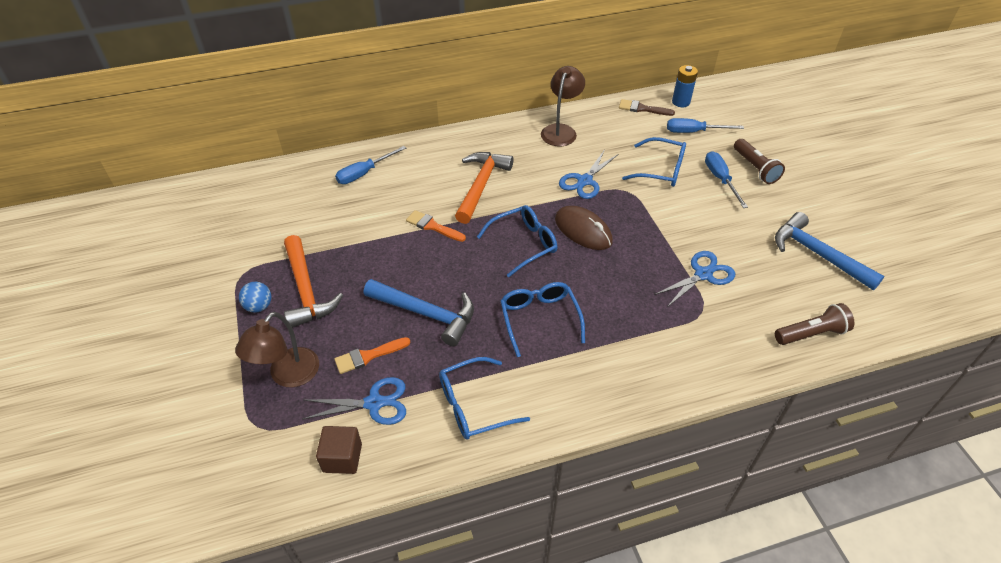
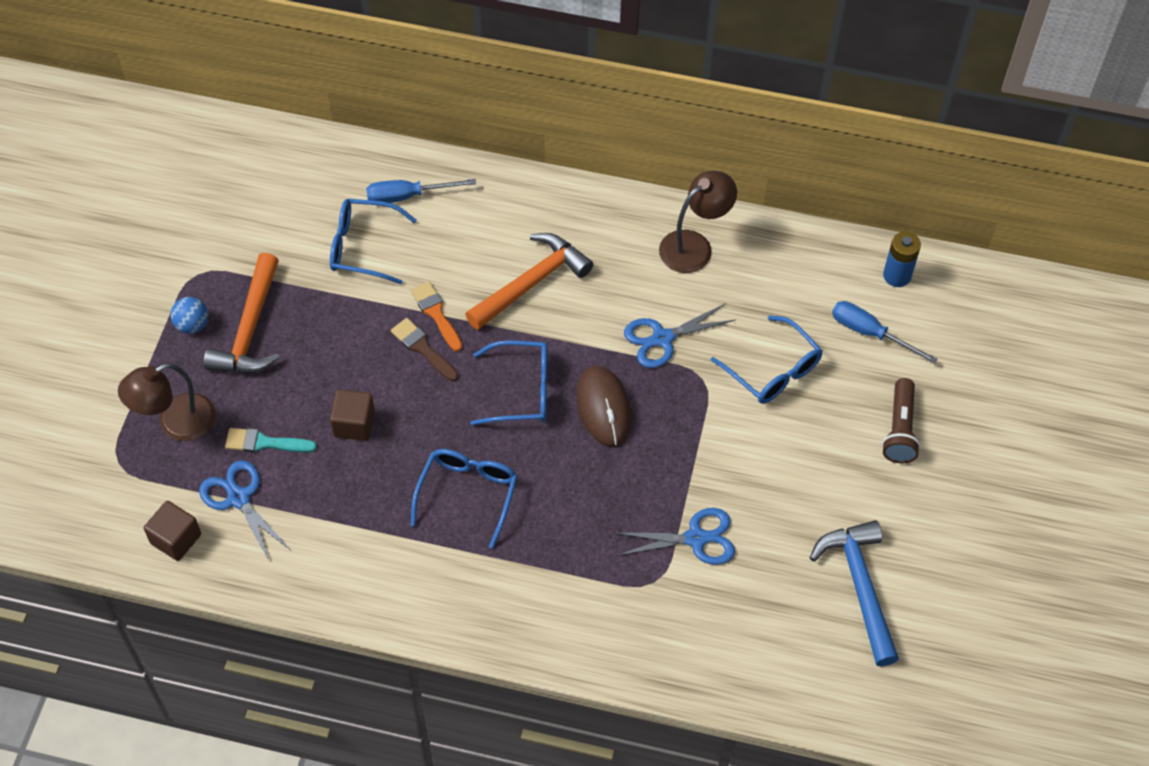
camera: 30 degrees right, 10 degrees up
(368, 356) = (265, 443): orange brush -> turquoise brush
(374, 403) = (238, 498): blue scissors -> blue scissors turned 150 degrees counterclockwise
(426, 314) = (354, 424): blue hammer -> brown cube
(474, 406) = (331, 554): blue glasses -> blue glasses (363, 247)
(642, 109) = (833, 261): brown brush -> brown brush (422, 348)
(720, 179) = (837, 423): blue screwdriver -> none
(811, 333) = (753, 674): brown flashlight -> none

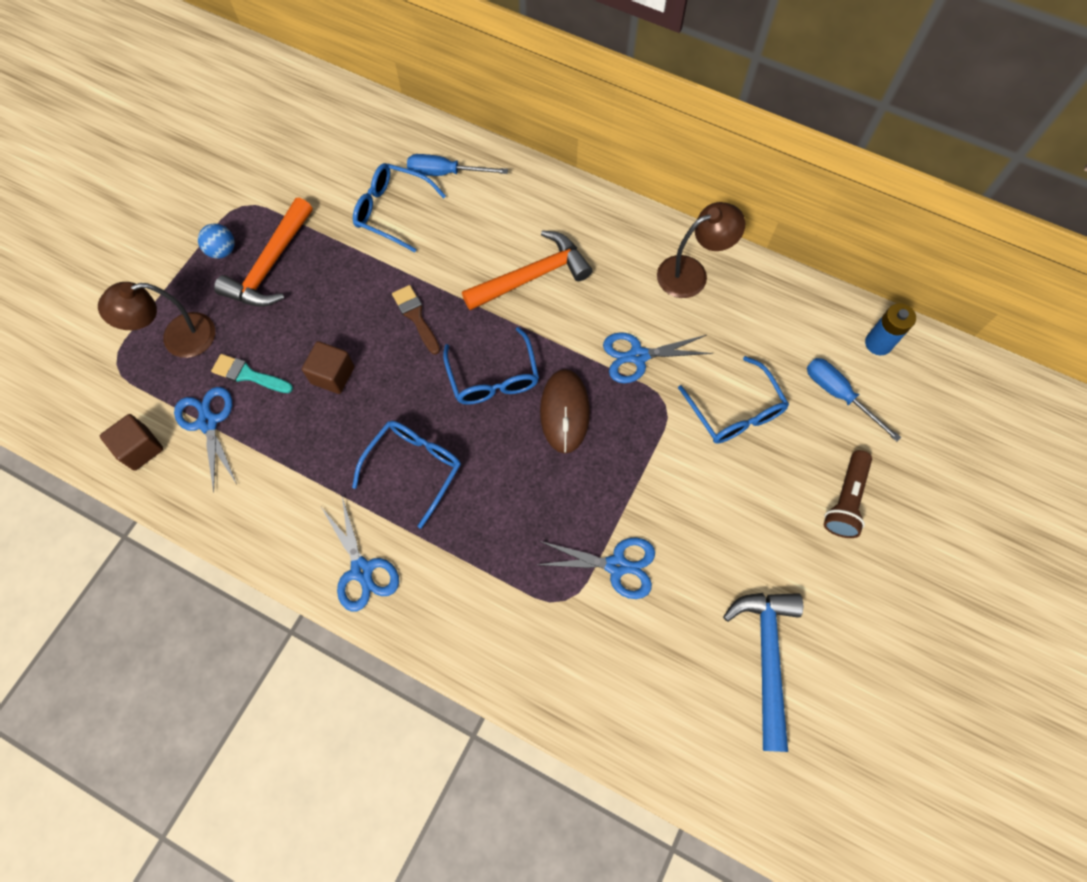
camera: 15 degrees right, 10 degrees up
(436, 313) = (438, 286): orange brush -> none
(445, 600) = (362, 570): none -> blue scissors
(521, 390) = (493, 377): blue glasses -> blue glasses turned 60 degrees clockwise

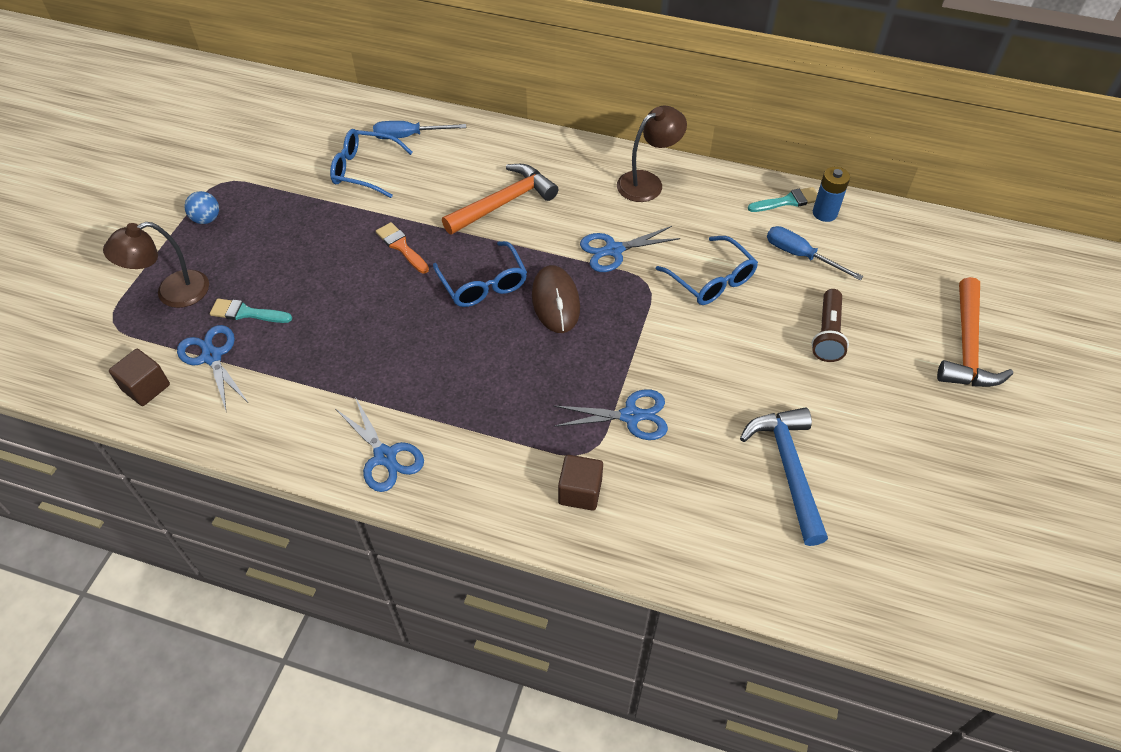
camera: 10 degrees left, 15 degrees down
(270, 265) = (255, 225): orange hammer -> orange hammer (967, 347)
(333, 375) = (329, 302): brown cube -> brown cube (580, 492)
(414, 468) = (421, 365): blue glasses -> none
(416, 316) = (401, 246): brown brush -> orange brush
(840, 321) = (787, 201): none -> turquoise brush

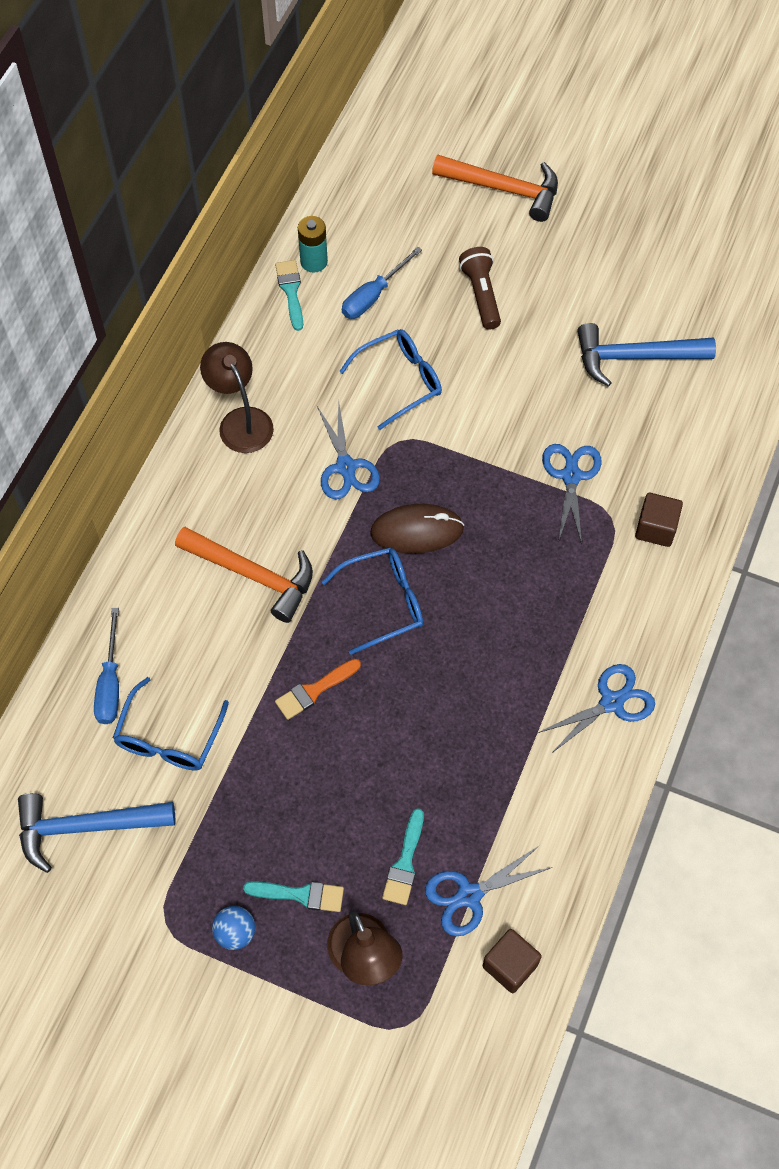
camera: 85 degrees left, 10 degrees up
(230, 252) = (300, 895): none -> turquoise brush
(298, 136) = (86, 827): none -> blue hammer
(504, 202) = (253, 575): orange hammer -> orange hammer turned 150 degrees clockwise
(824, 213) = (314, 262): blue battery -> turquoise battery
(827, 334) = (481, 294): brown flashlight -> brown flashlight turned 120 degrees counterclockwise

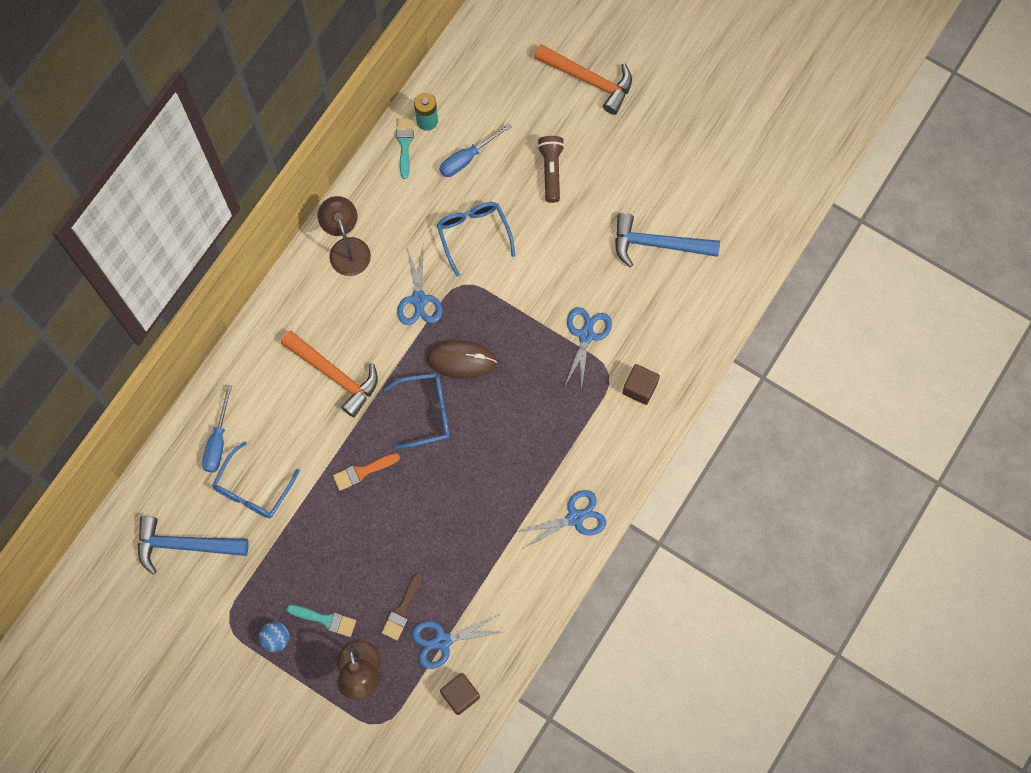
camera: 10 degrees right, 10 degrees up
(400, 381) = (473, 234): blue glasses -> blue glasses turned 90 degrees counterclockwise
(405, 863) = (402, 610): turquoise brush -> brown brush

